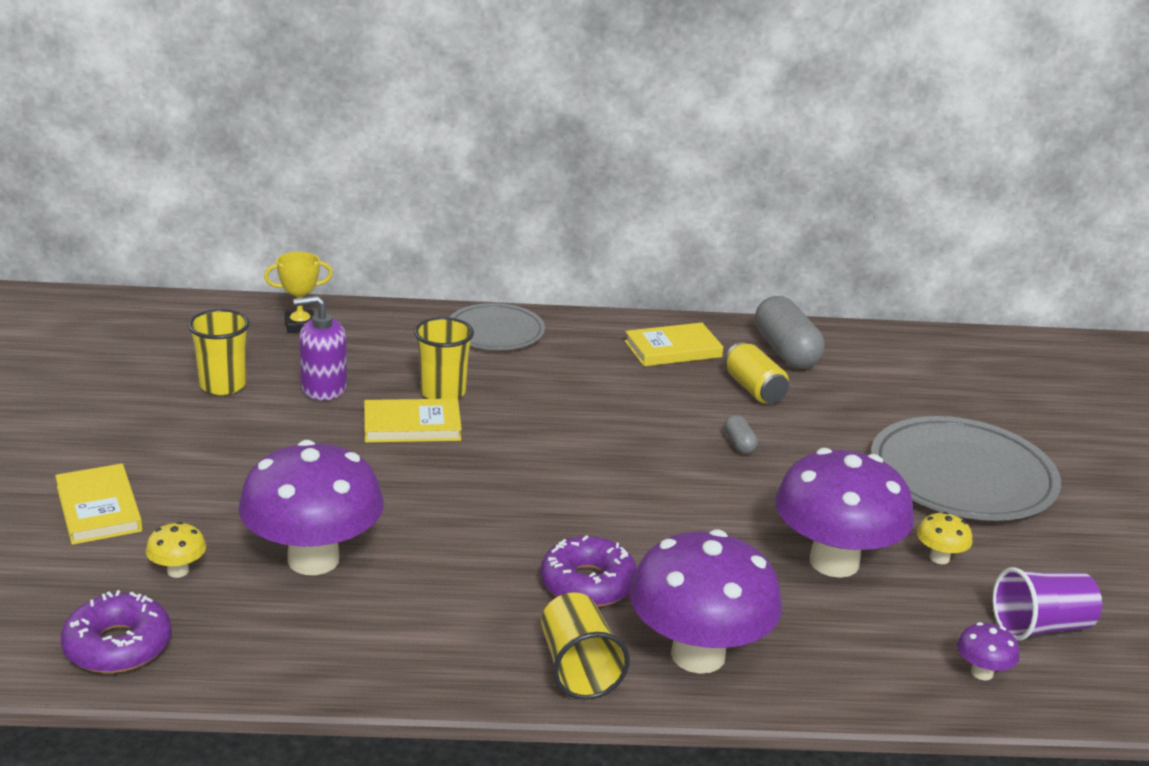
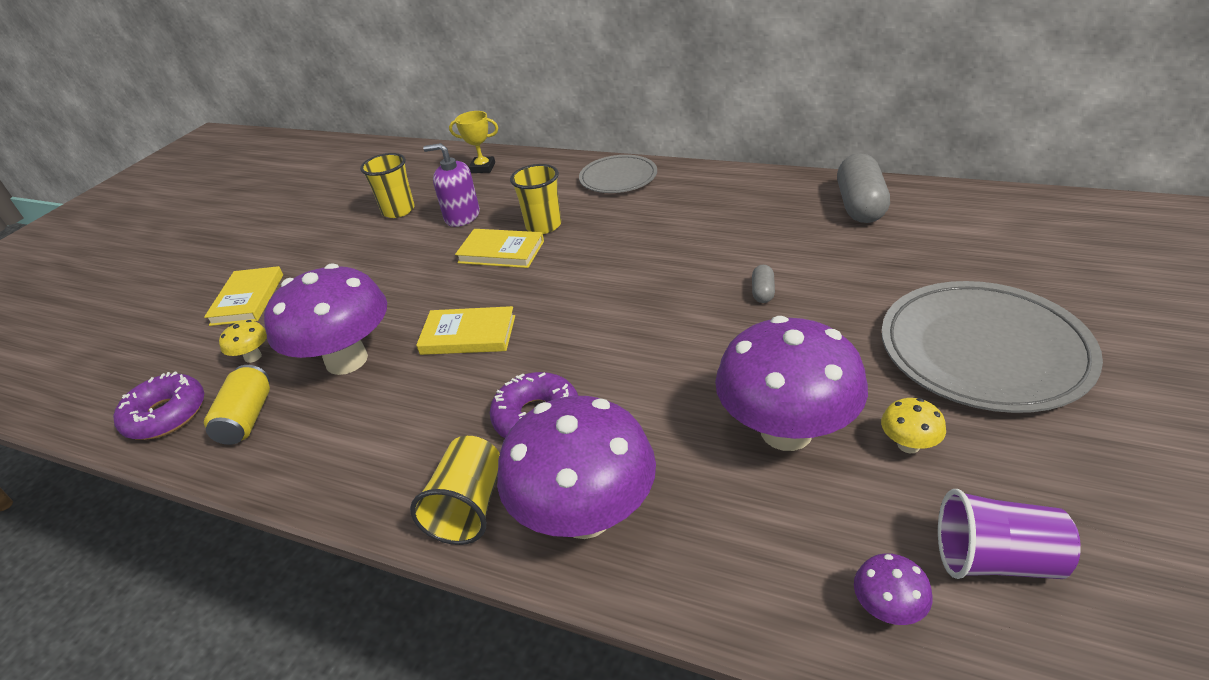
camera: 30 degrees right, 10 degrees up
(673, 349) = (755, 199): yellow book -> yellow book (468, 335)
(754, 389) = (808, 240): yellow can -> yellow can (247, 418)

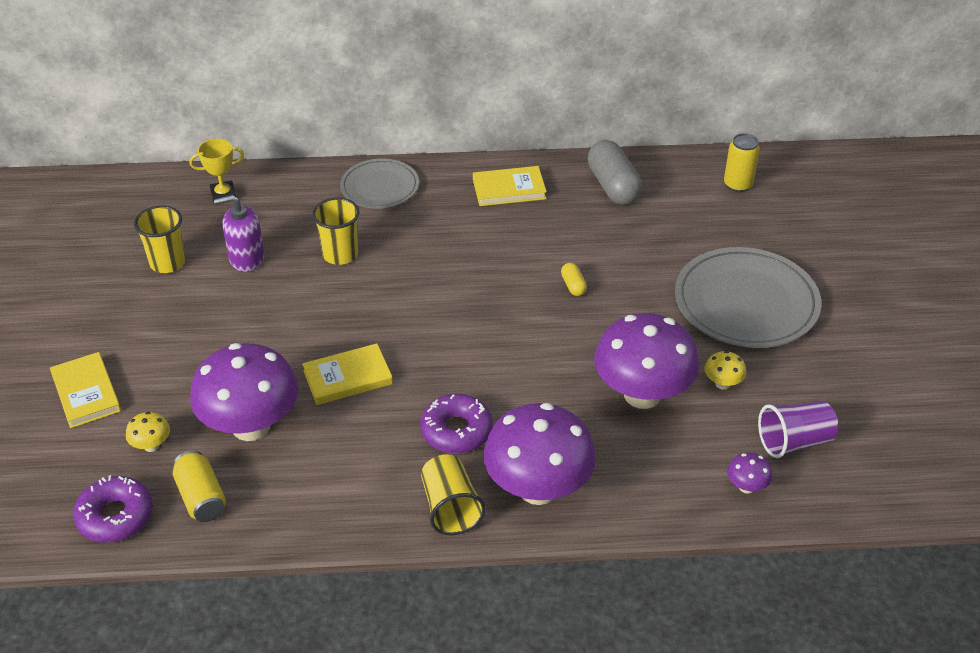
camera: 30 degrees left, 5 degrees up
(501, 252) = (318, 290): yellow book -> yellow book (509, 189)
(762, 292) = (573, 285): grey capsule -> yellow capsule
(1019, 223) = (737, 185): none -> yellow can

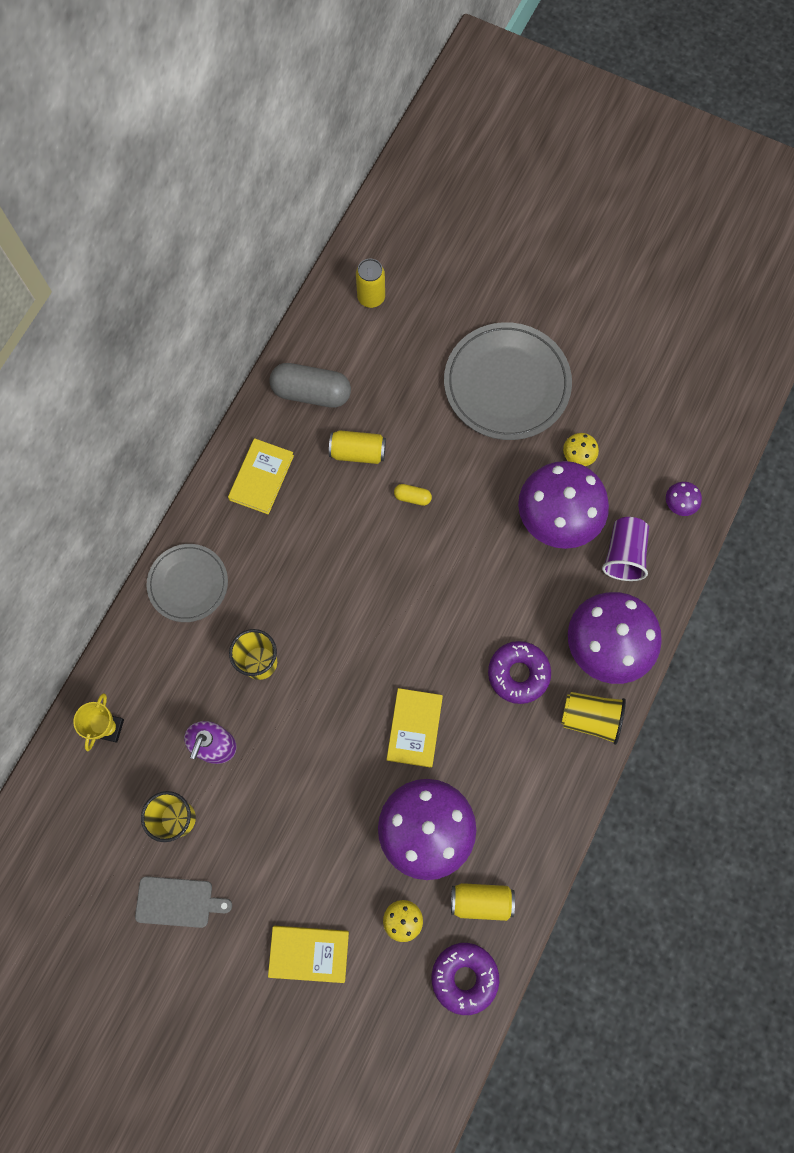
camera: 60 degrees left, 30 degrees up
(93, 292) = (178, 901): none -> grey cutting board
(584, 235) = (358, 452): none -> yellow can
(794, 441) = (657, 446): purple cup -> purple cup (623, 554)

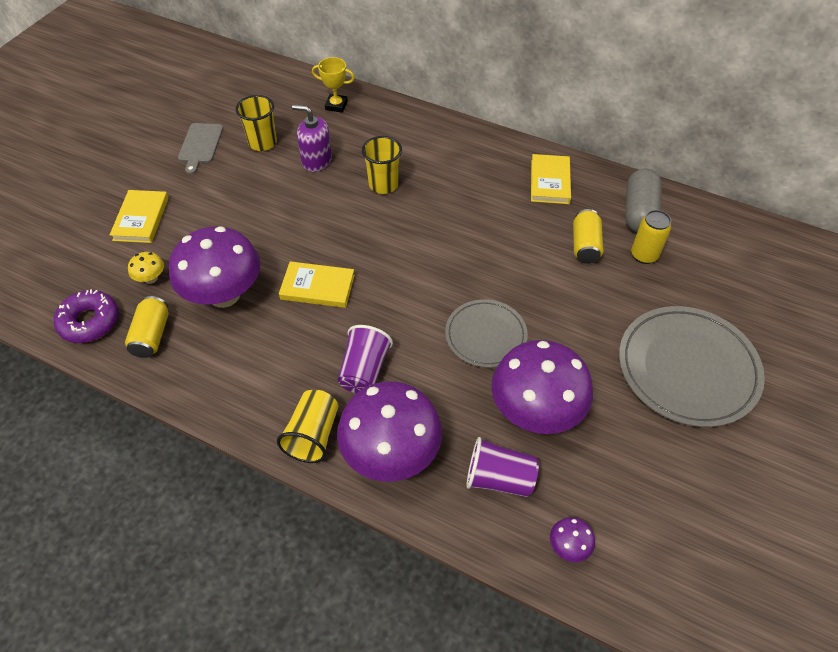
camera: 90 degrees right, 20 degrees down
(188, 584) = (451, 141): grey plate -> grey plate (485, 335)
(261, 478) = (550, 181): yellow book -> yellow book turned 75 degrees clockwise
(371, 297) = (754, 254): yellow can -> yellow can (644, 255)
(412, 497) = (544, 286): yellow capsule -> none
(518, 674) = (364, 371): purple donut -> purple cup
(578, 456) = (614, 436): yellow mushroom -> none

